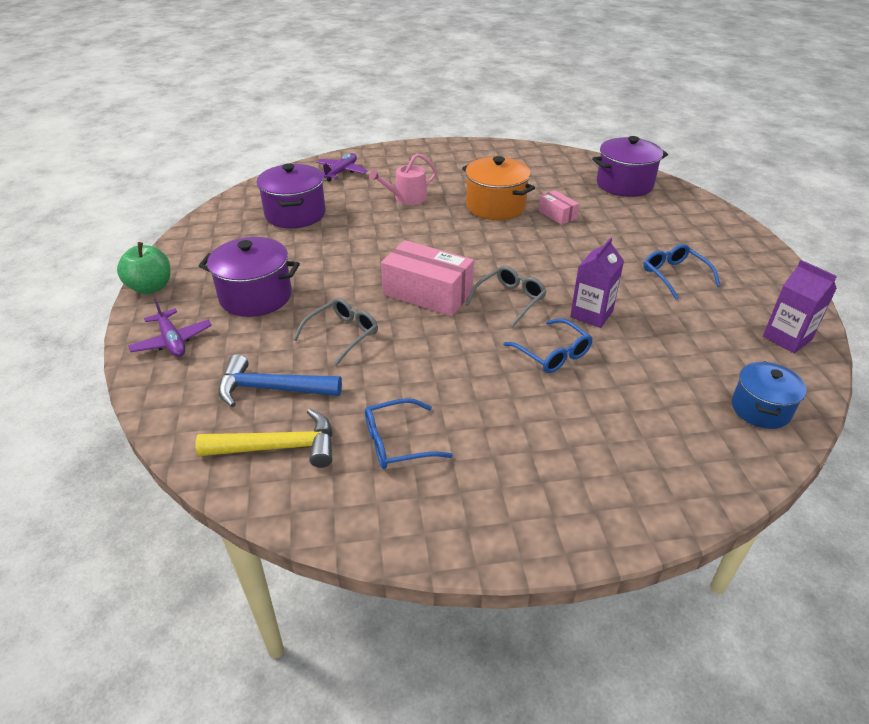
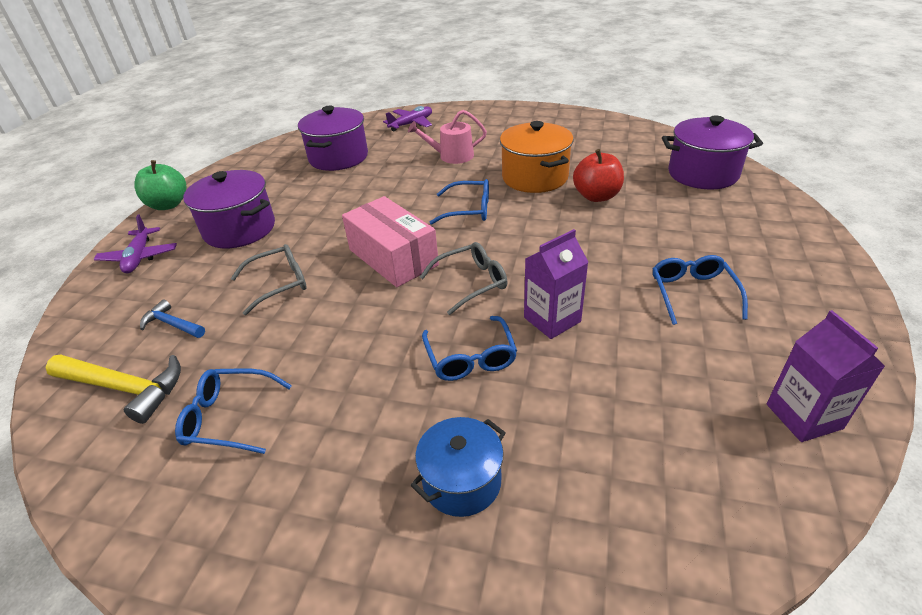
camera: 25 degrees right, 0 degrees up
(271, 389) = (172, 324): blue hammer -> blue hammer, size x0.58
(460, 243) = (468, 210): none -> blue glasses
(557, 215) = (596, 196): pink box -> red apple
(760, 409) = (694, 513): blue pot -> blue pot (462, 481)

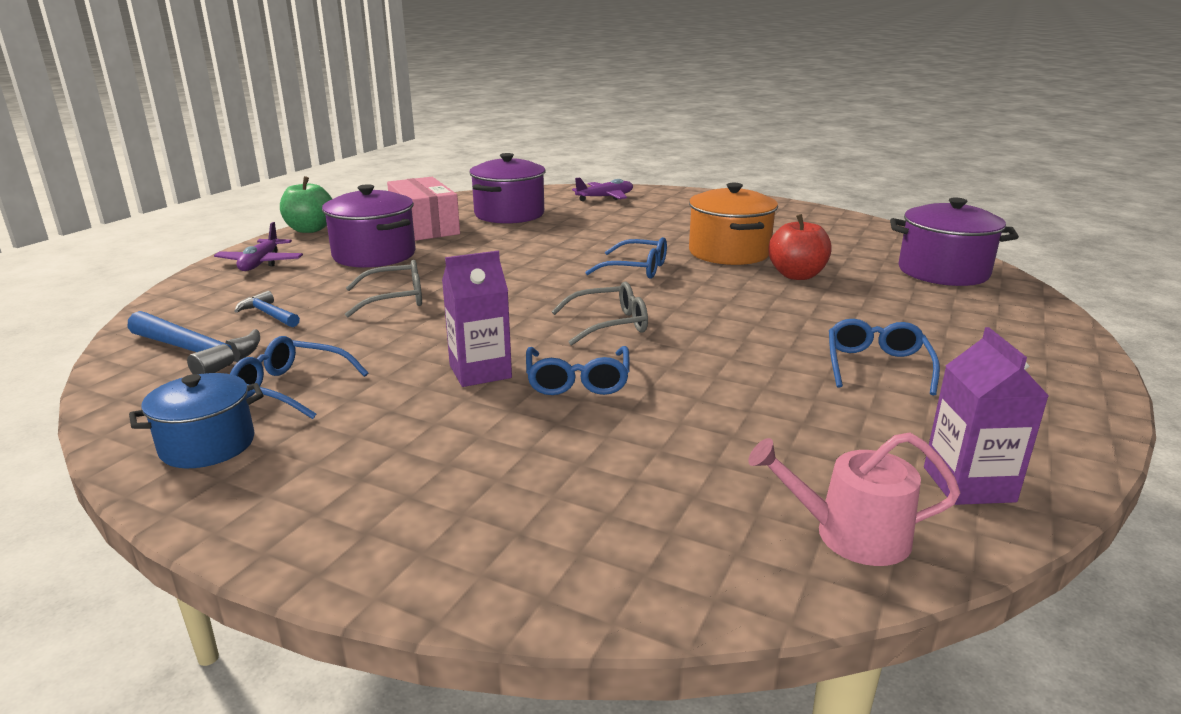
camera: 10 degrees right, 15 degrees down
(125, 388) = (197, 353): yellow hammer -> blue hammer
(393, 257) = (530, 295): pink box -> pink box (424, 227)
(451, 156) = (639, 226): pink watering can -> pink watering can (850, 535)
(462, 481) = (517, 472): blue pot -> blue pot (207, 445)
(552, 319) = (689, 364): purple carton -> purple carton (480, 372)

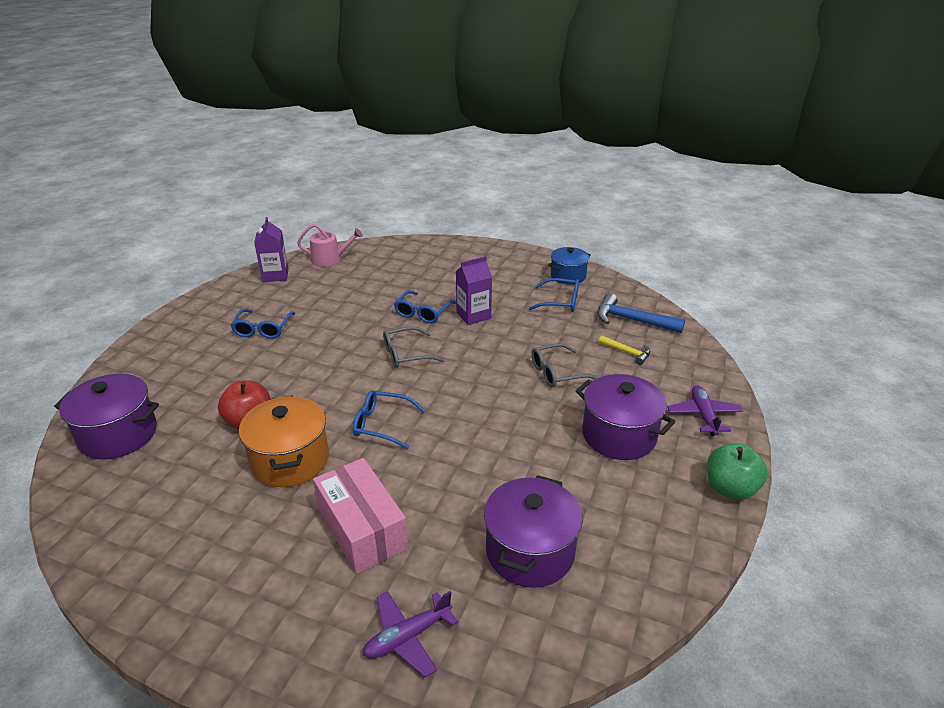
camera: 175 degrees right, 10 degrees up
(268, 314) = (627, 352): blue hammer -> yellow hammer
(424, 227) = (612, 504): pink box -> pink box (362, 529)
(577, 380) = (423, 312): blue glasses -> blue glasses turned 150 degrees counterclockwise

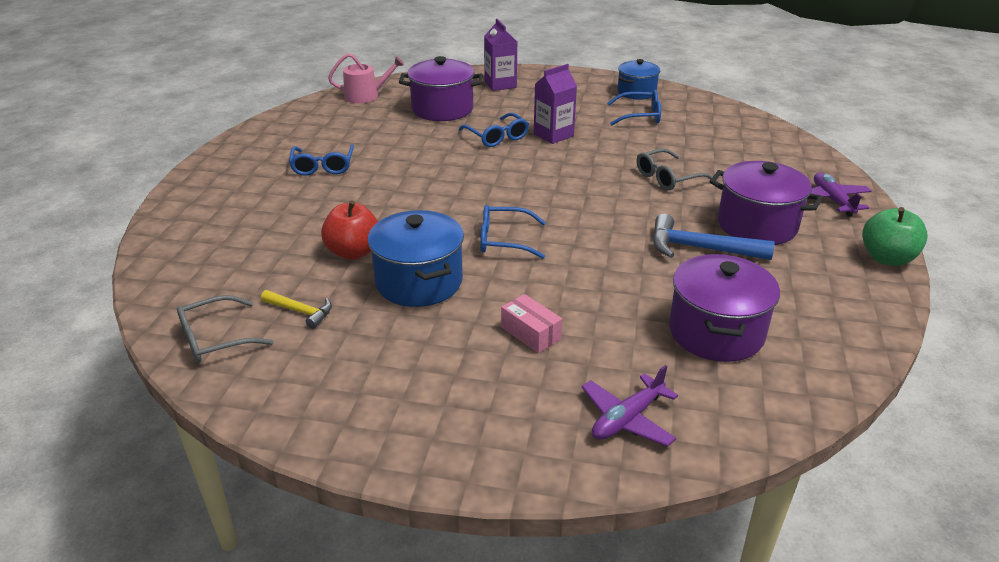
camera: 10 degrees left, 0 degrees up
(118, 435) = (205, 279): purple pot -> purple pot (442, 109)
(275, 275) = (310, 115): purple carton -> purple carton (500, 84)
(290, 460) = (419, 282): orange pot -> blue pot
(362, 529) = (531, 333): pink box -> pink box, size x0.52
(406, 354) = (498, 175): grey glasses -> grey glasses (216, 339)
(423, 312) = (497, 137): blue glasses -> blue glasses turned 45 degrees counterclockwise
(627, 352) = (731, 154): yellow hammer -> yellow hammer (301, 312)
(632, 320) = (722, 126): blue hammer -> blue hammer (700, 248)

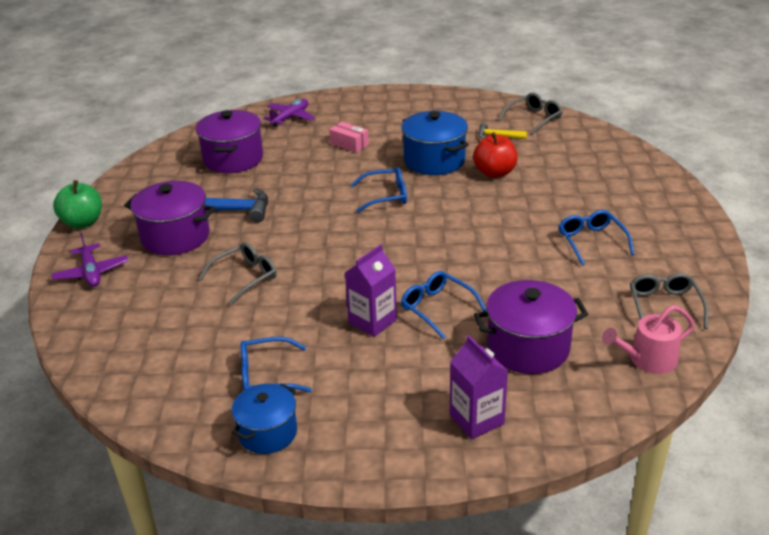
camera: 170 degrees right, 0 degrees up
(318, 118) = (664, 306): none -> grey glasses

